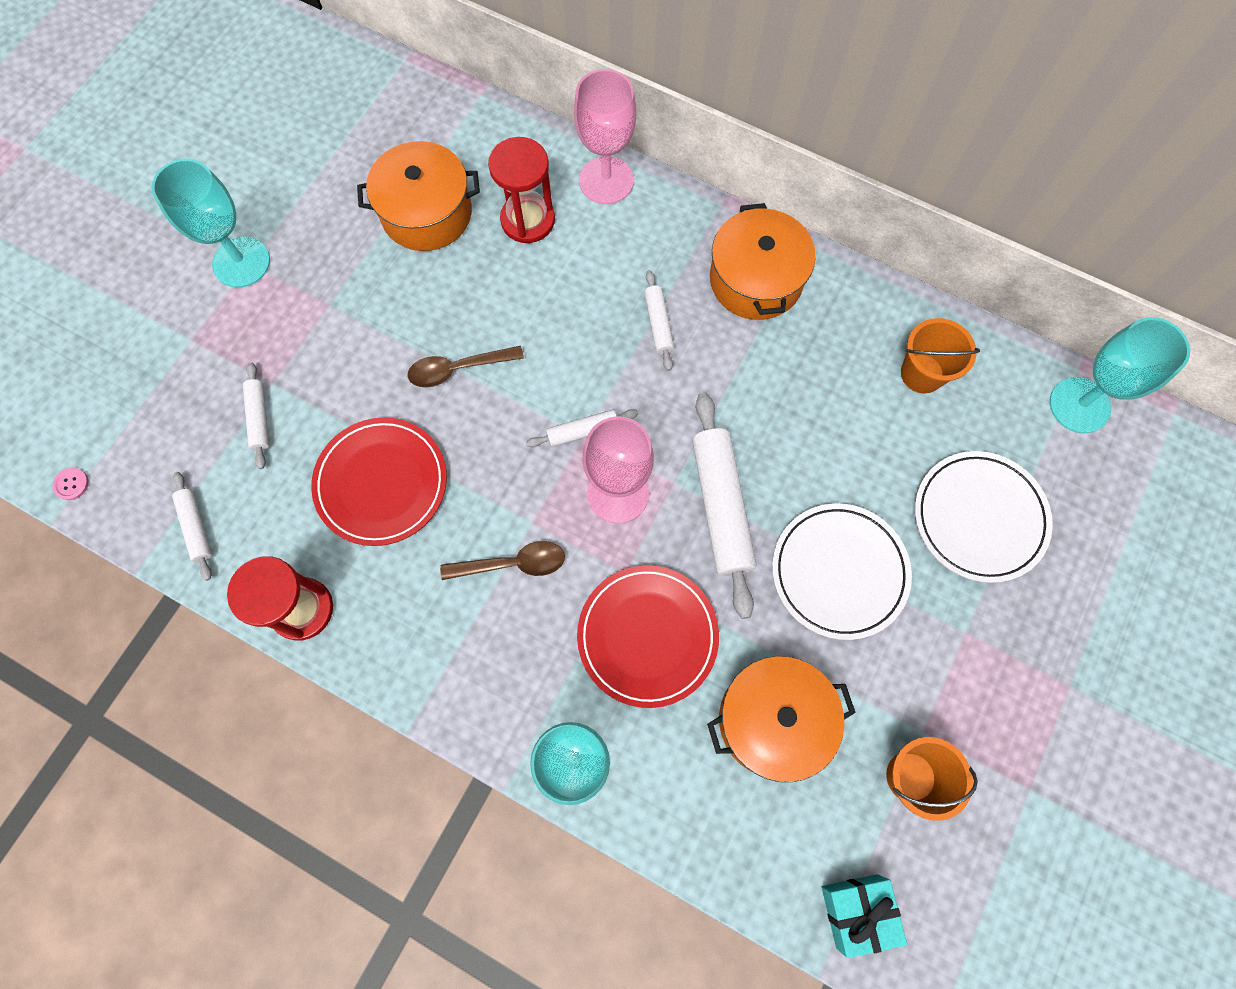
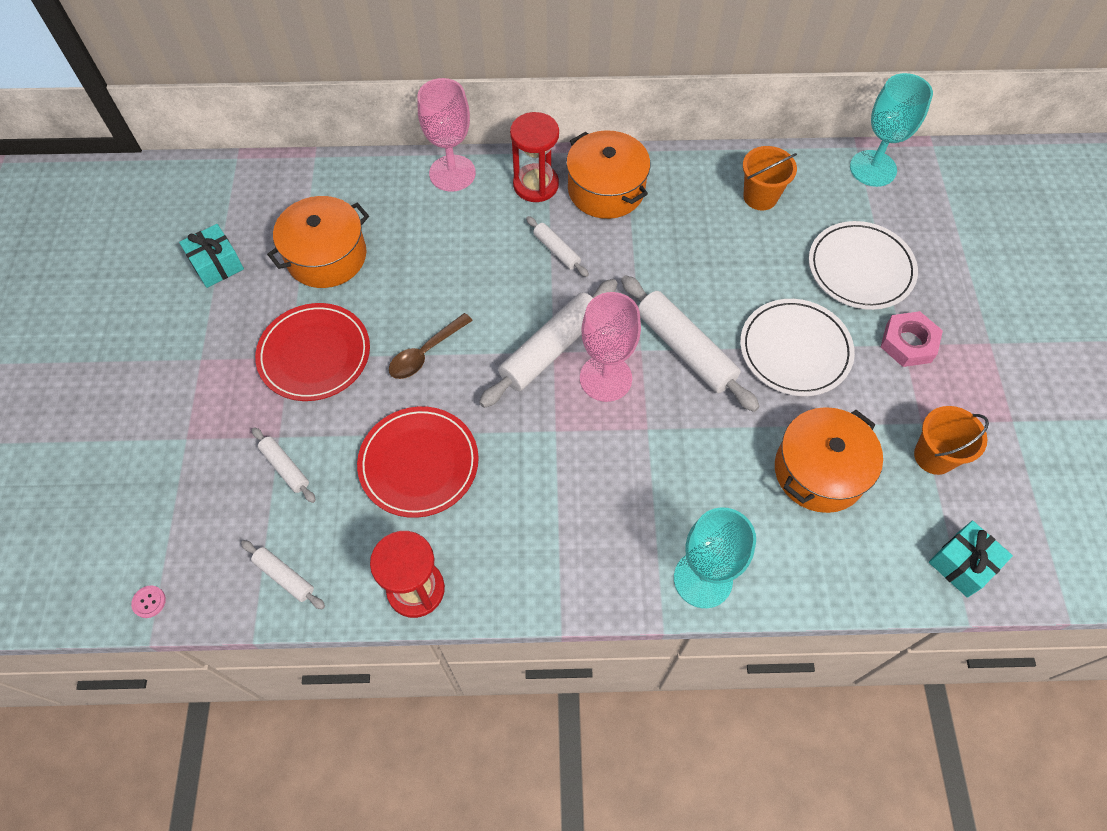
camera: 30 degrees left, 10 degrees down
(241, 262) = (193, 361): turquoise goblet -> none
(320, 169) = (216, 264): none -> turquoise gift
(512, 564) = (560, 467): brown spoon -> none
(528, 220) = (410, 226): red hourglass -> red hourglass (536, 185)
(582, 431) = (550, 349): white rolling pin -> white rolling pin, size x1.95
(647, 636) = (694, 463): red plate -> red plate (314, 354)
(973, 634) = (908, 343): none -> pink nut

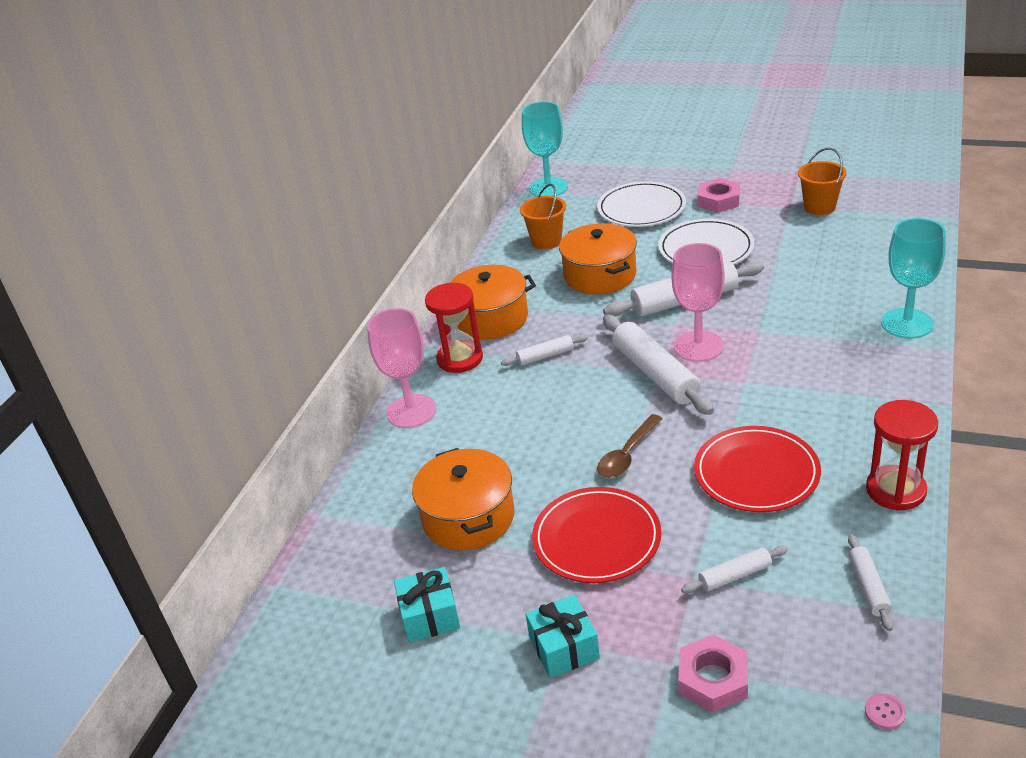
camera: 65 degrees left, 25 degrees down
(172, 471) = (713, 679): none -> pink nut
(284, 577) = (868, 587): white rolling pin -> white rolling pin turned 60 degrees counterclockwise
(426, 352) = (627, 454): brown spoon -> brown spoon turned 60 degrees clockwise
(819, 471) = (820, 256): orange pot -> orange pot (600, 275)
(962, 564) = (910, 211): turquoise gift -> turquoise gift (564, 648)

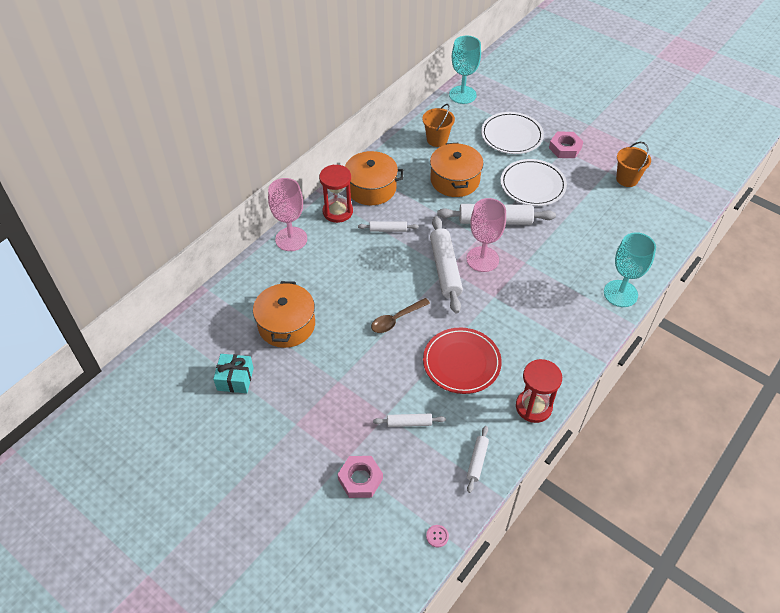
camera: 15 degrees right, 15 degrees up
(564, 648) = (294, 428): turquoise gift -> none
(596, 539) = (348, 368): red plate -> none

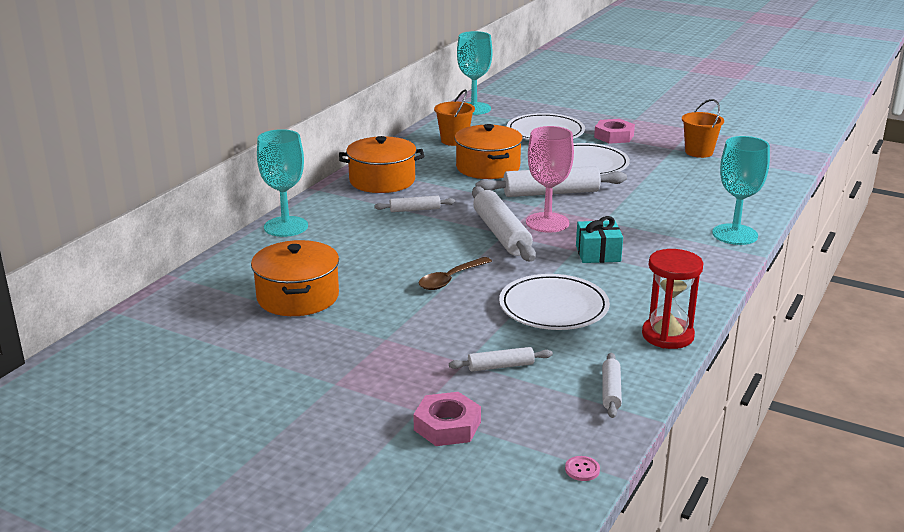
camera: 10 degrees left, 25 degrees down
(235, 379) = (234, 351): turquoise gift -> turquoise gift (598, 253)
(291, 239) = (286, 226): pink goblet -> turquoise goblet
(337, 211) = (343, 201): red hourglass -> none
(461, 362) = (553, 307): red plate -> white plate

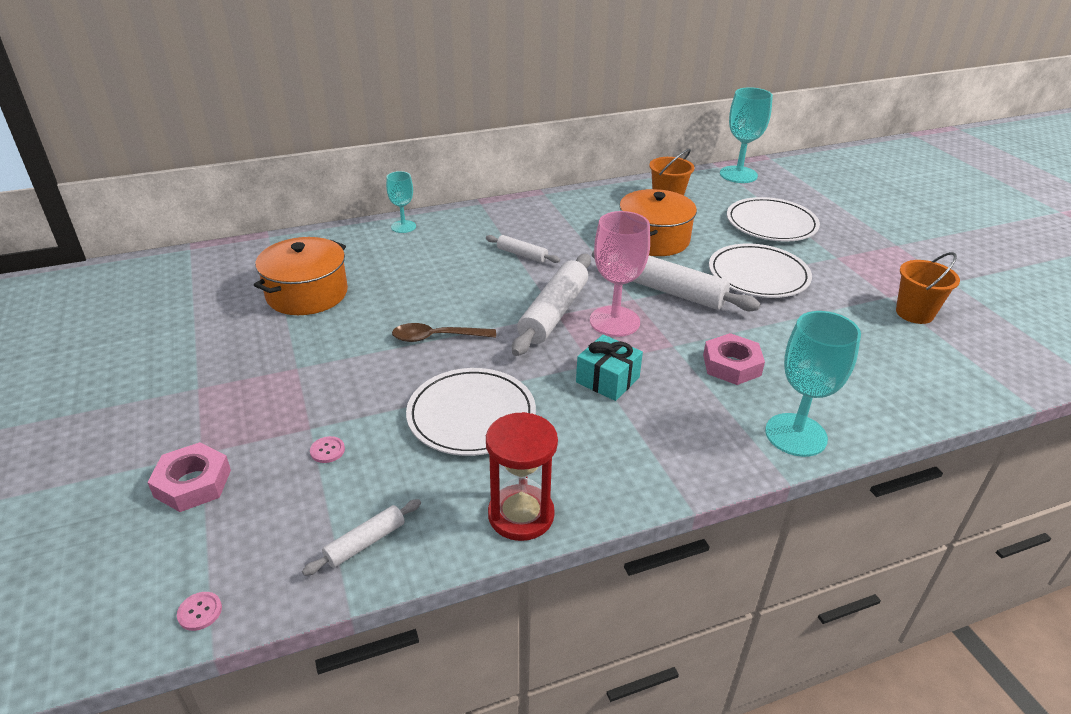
camera: 40 degrees right, 10 degrees up
(286, 226) = (403, 227): turquoise goblet -> turquoise goblet, size x0.59
(382, 180) = (542, 215): orange pot -> none
(500, 366) = (327, 450): white rolling pin -> pink button
(614, 136) = (839, 255): pink nut -> pink nut (731, 365)

